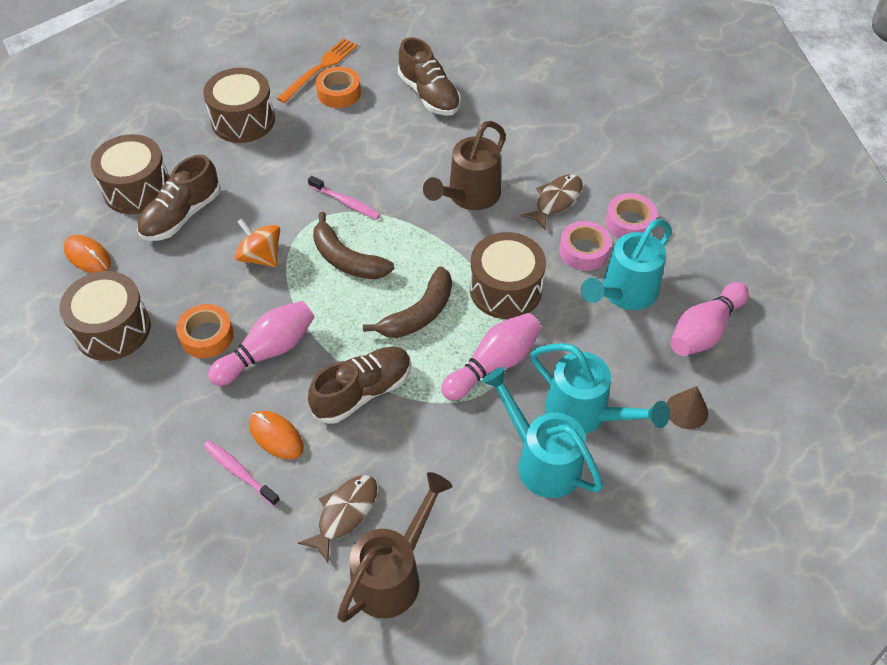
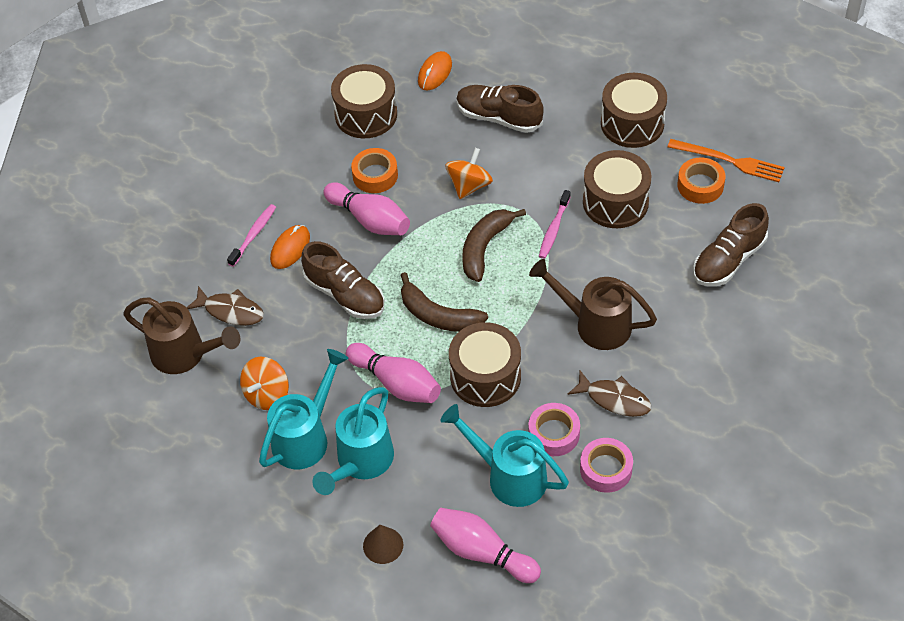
camera: 80 degrees right, 0 degrees up
(137, 189) = (519, 78): brown drum -> brown drum (615, 202)
(475, 491) = (267, 394): none -> orange spinning top

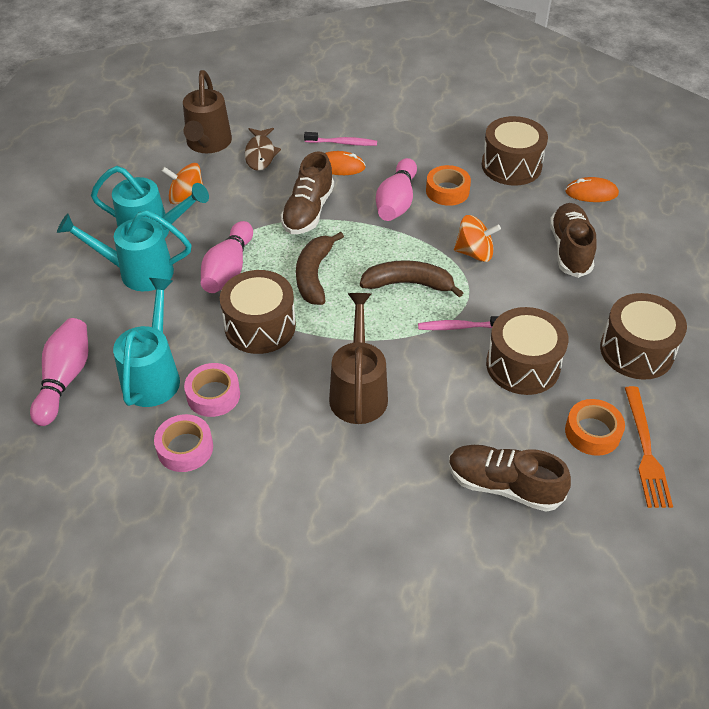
camera: 65 degrees right, 5 degrees down
(383, 545) = (57, 310): brown cone -> none
(614, 399) = (273, 432): brown fish -> none

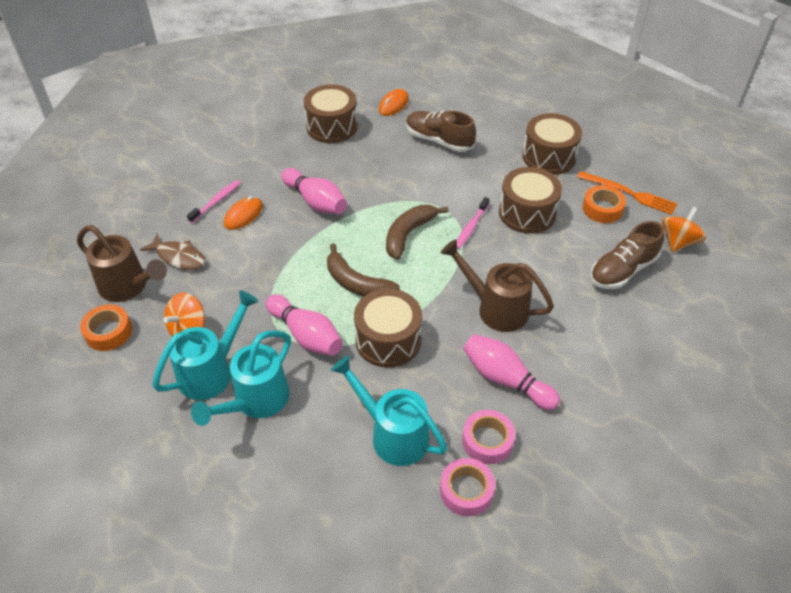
camera: 60 degrees left, 0 degrees up
(65, 379) = (351, 506): pink bowling pin -> pink bowling pin (505, 379)
(213, 395) = (442, 400): pink tape -> pink tape (466, 491)
(308, 211) = (280, 256): brown shoe -> none
(447, 191) = (328, 170): orange tape -> orange tape (108, 332)
(474, 253) = (405, 186): orange spinning top -> orange spinning top (678, 242)

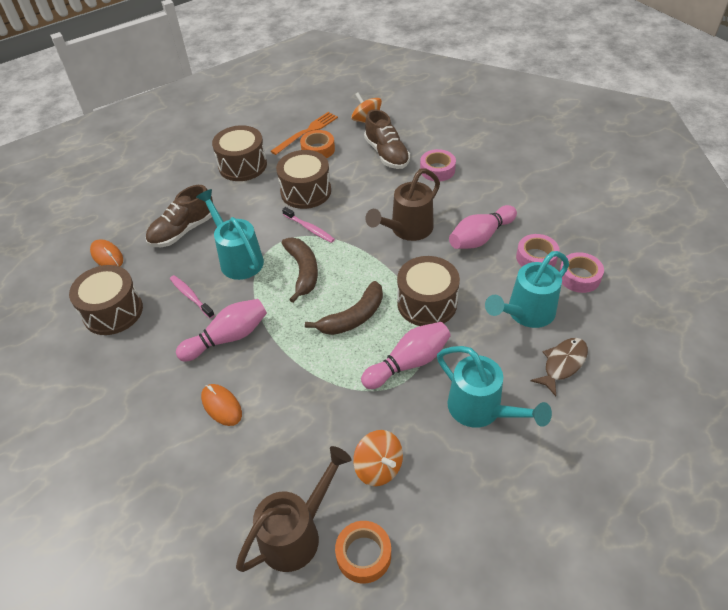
camera: 75 degrees left, 0 degrees up
(178, 257) = (265, 476): brown fish -> brown fish (562, 364)
(211, 371) = (439, 447): turquoise watering can -> turquoise watering can (238, 259)
(216, 201) = (186, 433): pink toothbrush -> pink toothbrush (191, 297)
(408, 234) = (303, 271): brown banana -> brown banana turned 150 degrees counterclockwise
(614, 323) = (437, 170): none -> pink tape

